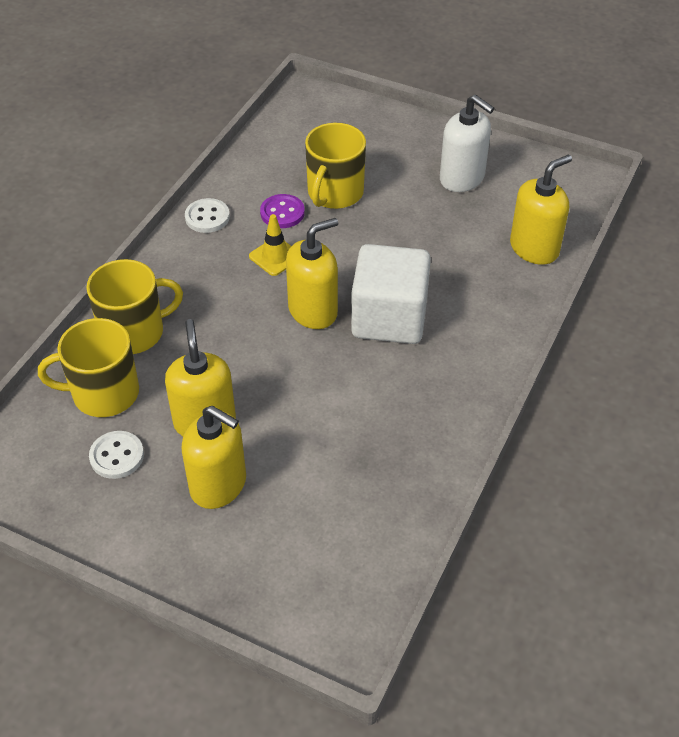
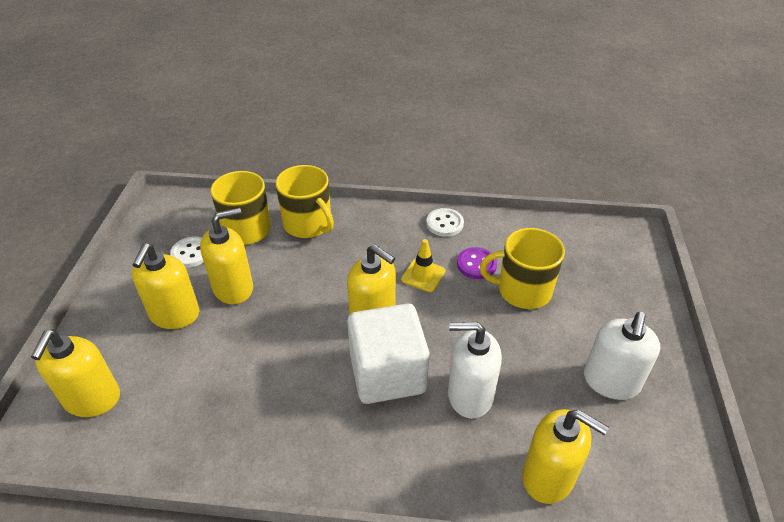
camera: 70 degrees right, 5 degrees down
(312, 576) = (92, 399): none -> yellow soap dispenser
(438, 269) = (470, 395): none -> white soap dispenser

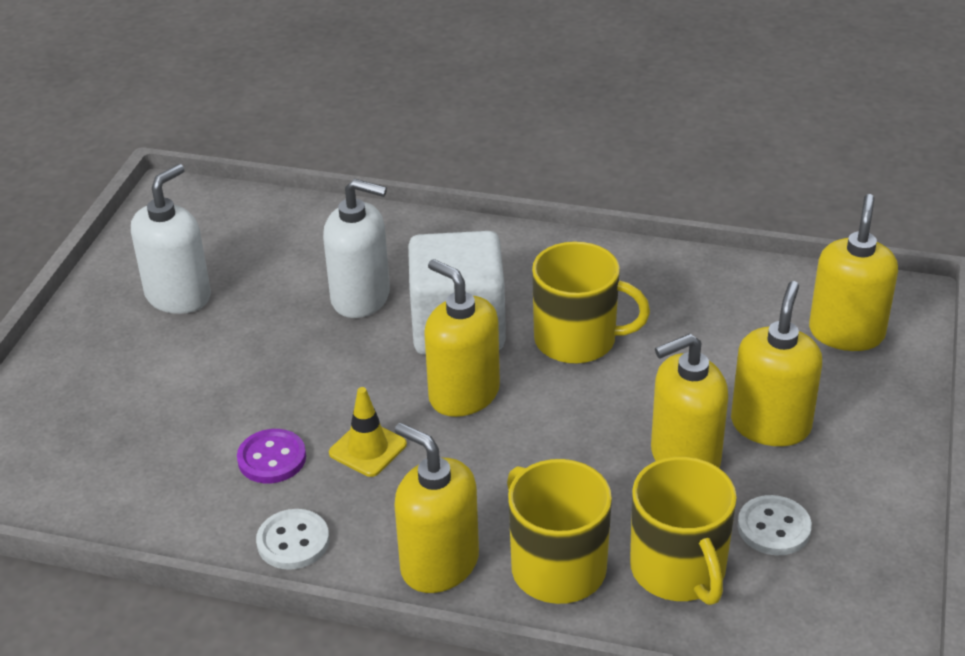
camera: 170 degrees left, 5 degrees down
(522, 290) = (221, 411): yellow mug -> yellow mug (578, 340)
(548, 477) = (308, 227): yellow soap dispenser -> yellow soap dispenser (439, 564)

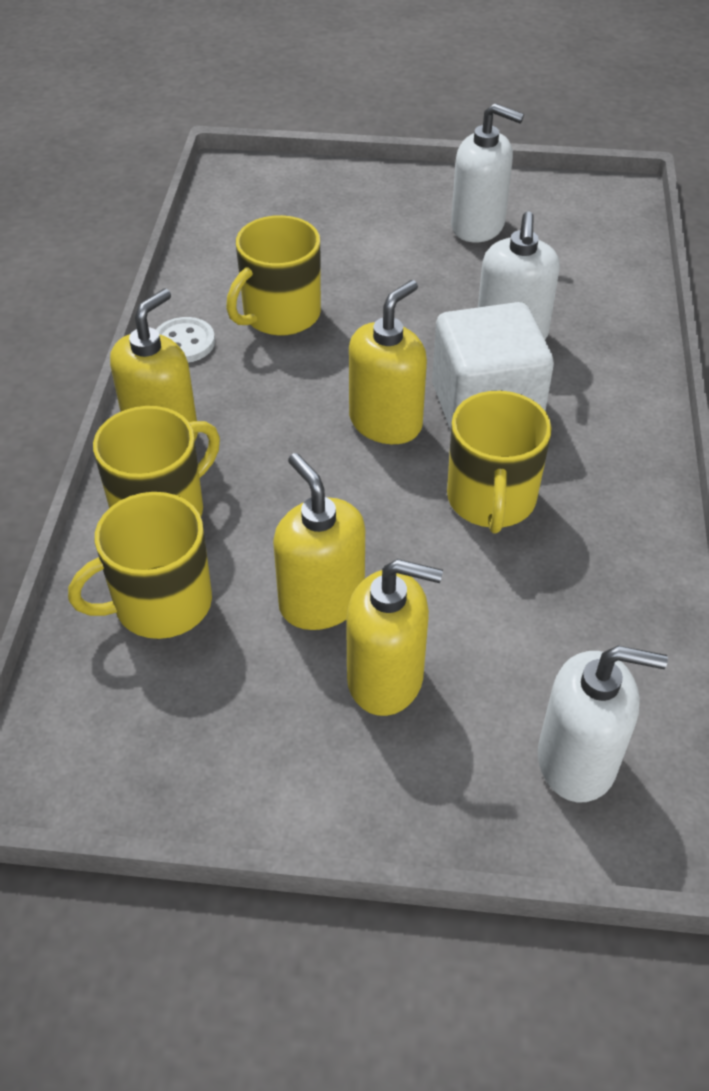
camera: 80 degrees right, 10 degrees up
(272, 458) = (280, 315): purple button -> yellow mug
(368, 449) = (300, 369): yellow traffic cone -> none
(773, 528) = (223, 683): white button -> none
(846, 333) = (577, 760): yellow soap dispenser -> white soap dispenser

